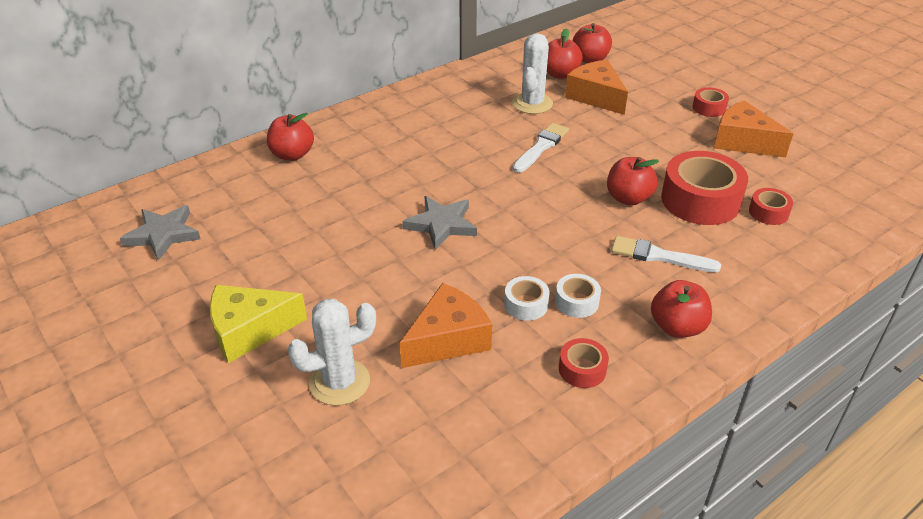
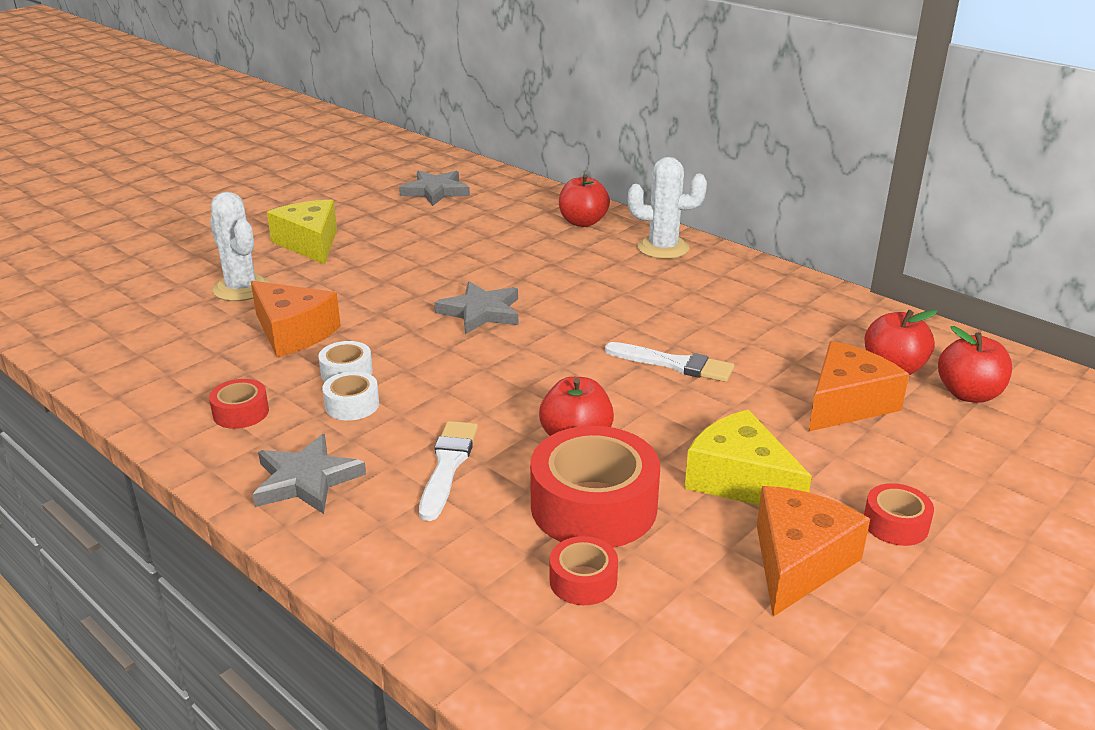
camera: 80 degrees right, 10 degrees down
(532, 103) = (786, 351): white cactus -> white cactus (663, 248)
(673, 146) = (740, 480): none -> yellow cheese
(677, 327) = (306, 480): red apple -> grey star

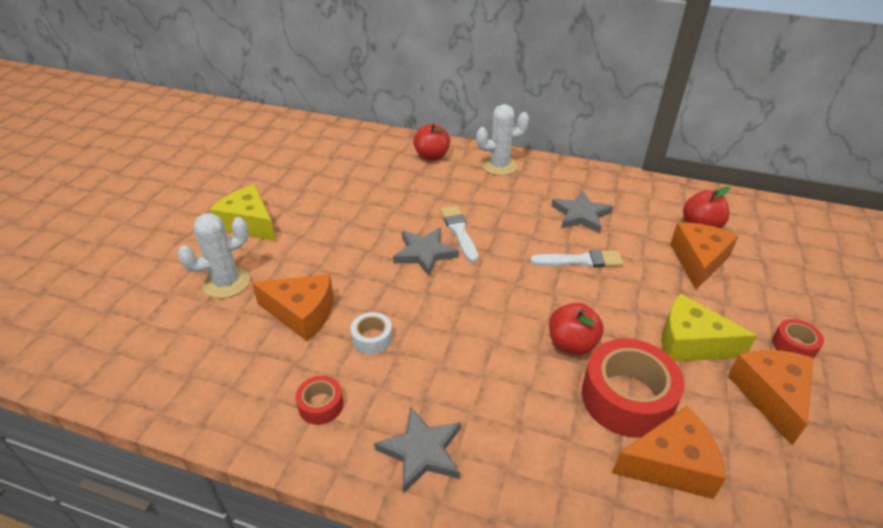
camera: 25 degrees left, 10 degrees up
(241, 289) = (226, 283): white cactus -> white cactus turned 60 degrees counterclockwise
(352, 405) = (399, 367): white tape -> none
(435, 191) = (308, 152): grey star -> grey star (581, 215)
(447, 465) = (509, 399): white brush -> white brush (459, 231)
(583, 581) = (670, 464): red tape -> orange cheese
(968, 394) = (751, 233): red apple -> none

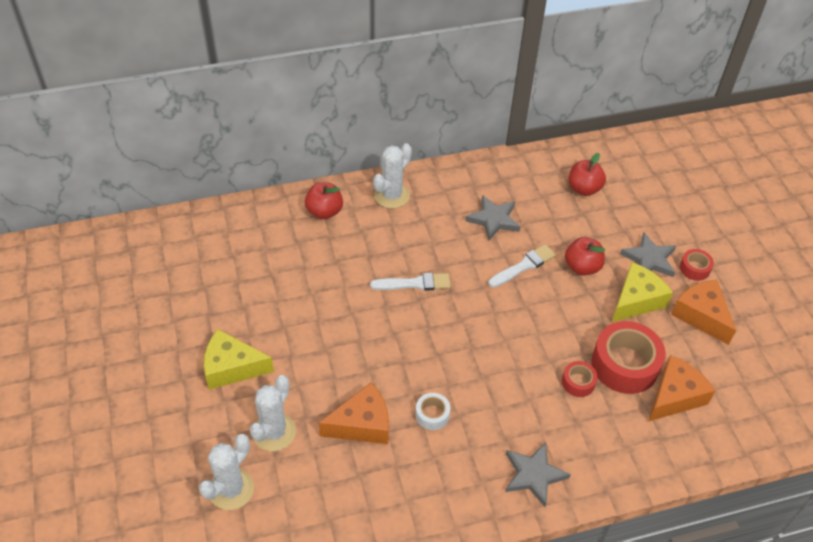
camera: 35 degrees left, 10 degrees up
(147, 306) = (231, 489): none -> white cactus
(321, 405) = (443, 484): red tape -> red tape (578, 382)
(424, 253) = (406, 319): grey star -> grey star (649, 259)
(459, 231) = (414, 283): white brush -> white brush turned 135 degrees clockwise
(571, 344) = (566, 342): red apple -> red apple (582, 267)
(690, 343) = (636, 300): yellow cheese -> yellow cheese turned 150 degrees clockwise
(698, 261) = (601, 224): orange cheese -> none

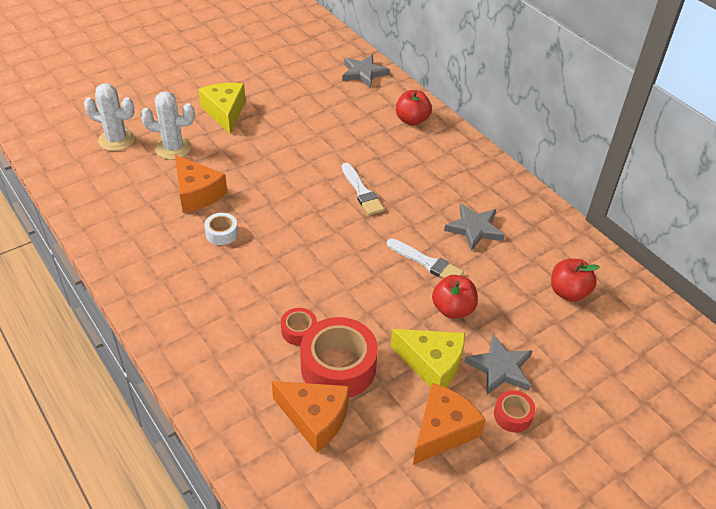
camera: 70 degrees right, 5 degrees down
(392, 195) = (458, 155): white cactus -> none
(533, 475) = (179, 315): grey star -> grey star (363, 73)

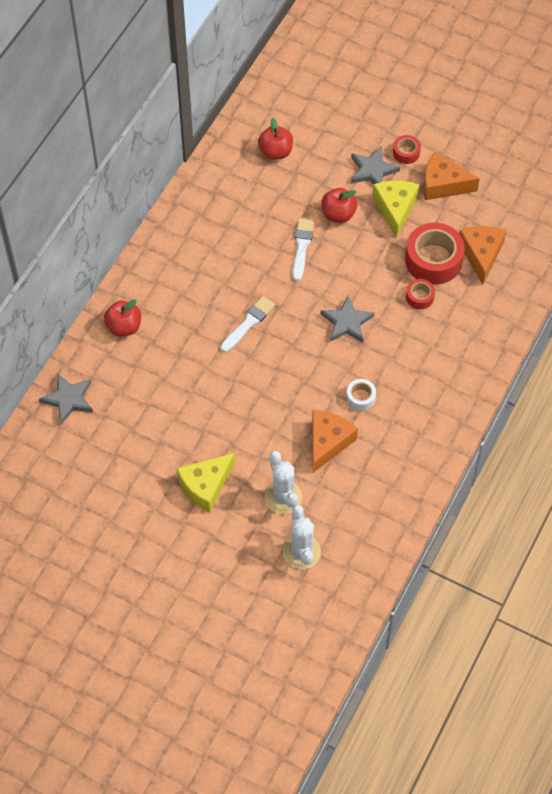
camera: 115 degrees left, 15 degrees up
(474, 229) = (244, 229): grey star -> grey star (347, 322)

